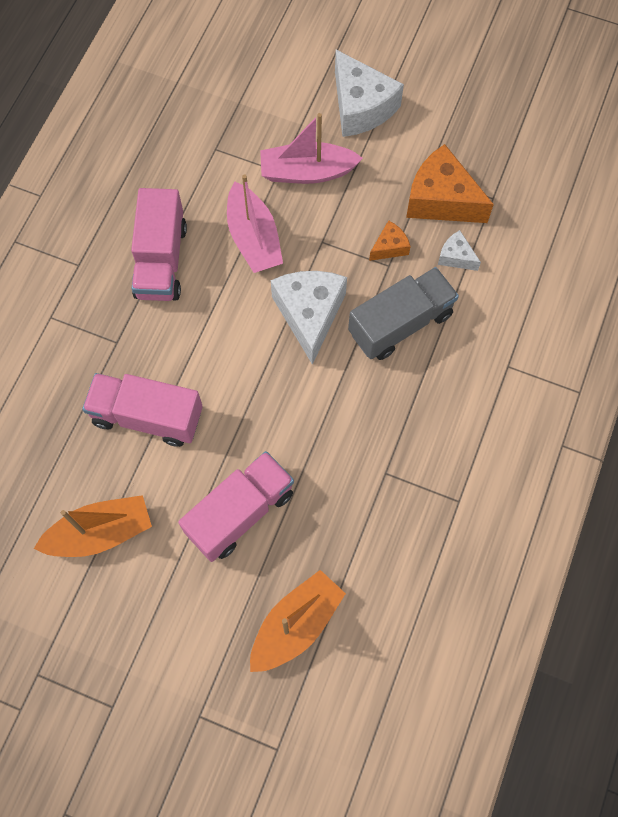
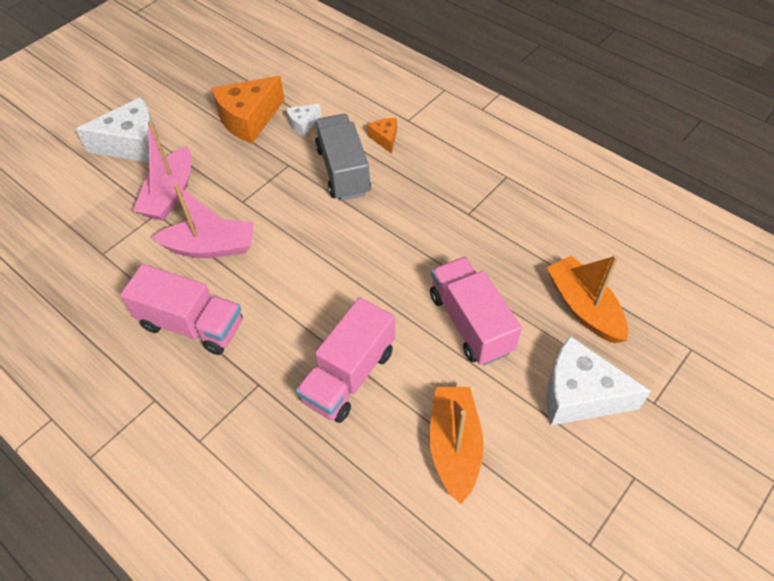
camera: 70 degrees left, 15 degrees down
(310, 315) = (306, 226): white cheese -> white cheese (579, 394)
(389, 247) = (272, 160): orange cheese -> orange cheese (385, 138)

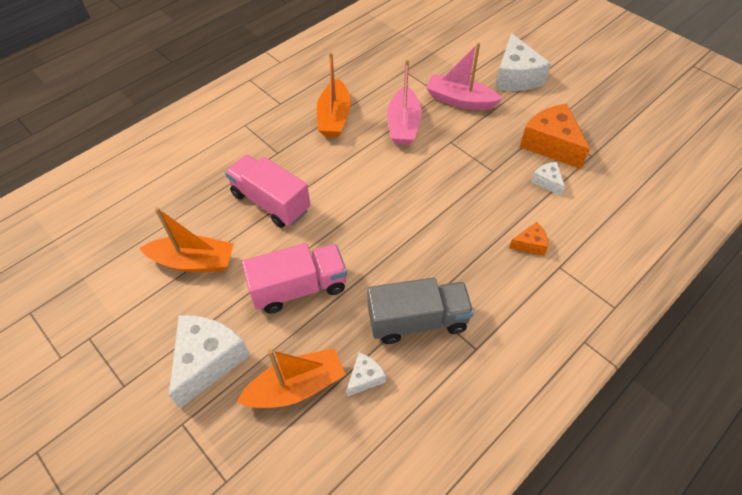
camera: 95 degrees right, 0 degrees up
(192, 325) = (334, 117): pink truck -> orange boat
(343, 171) = (484, 209): grey truck -> grey truck (417, 321)
(558, 253) = (365, 378): none -> white cheese

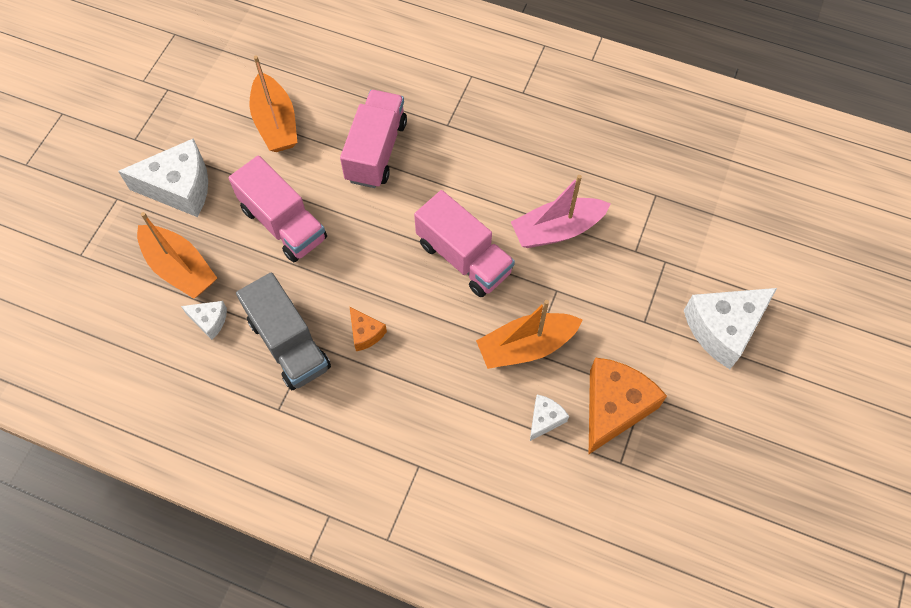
camera: 65 degrees right, 10 degrees up
(334, 117) = (529, 154): orange boat -> orange boat (526, 346)
(398, 182) = (463, 258): none -> pink truck
(460, 100) = (636, 276): pink boat -> none
(530, 244) = (436, 425): orange cheese -> orange cheese (365, 333)

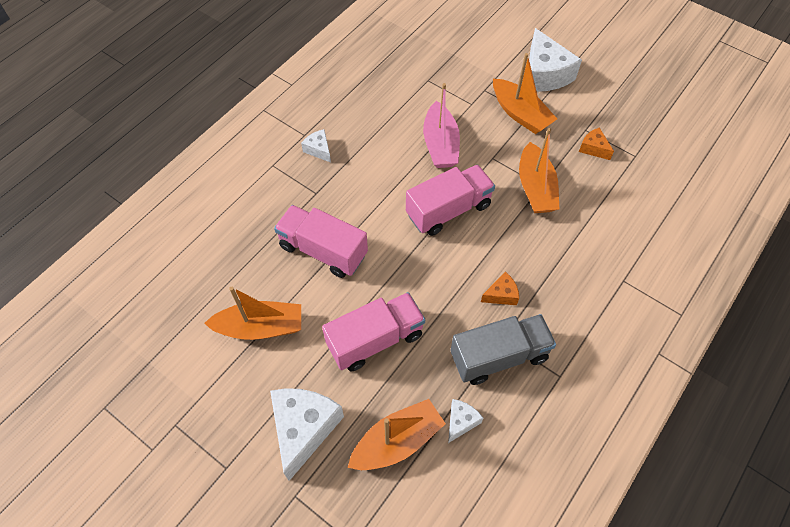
camera: 75 degrees left, 5 degrees down
(545, 419) = (597, 191): white cheese -> white cheese (319, 150)
(614, 407) = (593, 148): orange cheese -> orange cheese, size x0.49
(640, 310) = (520, 114): none -> orange boat

